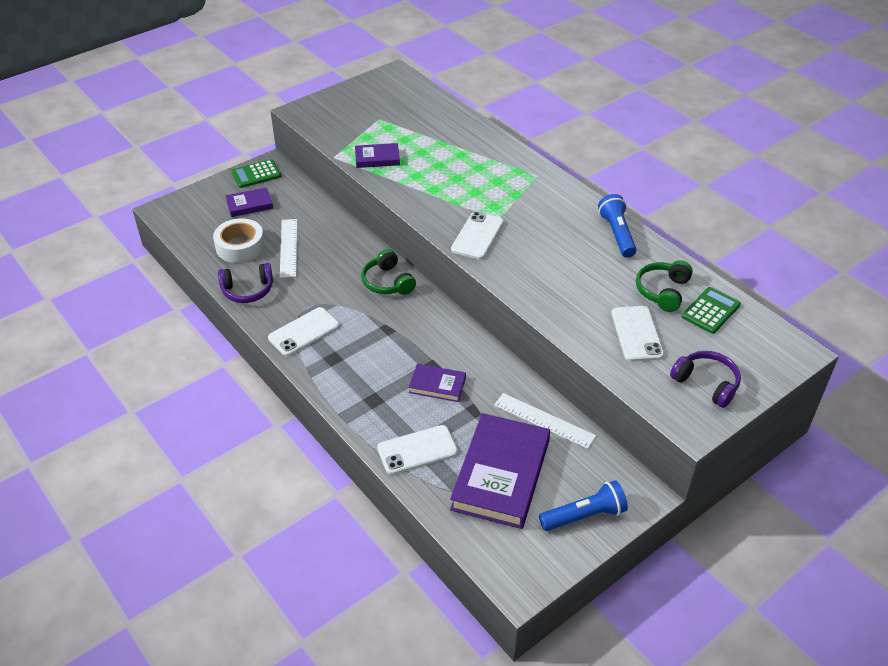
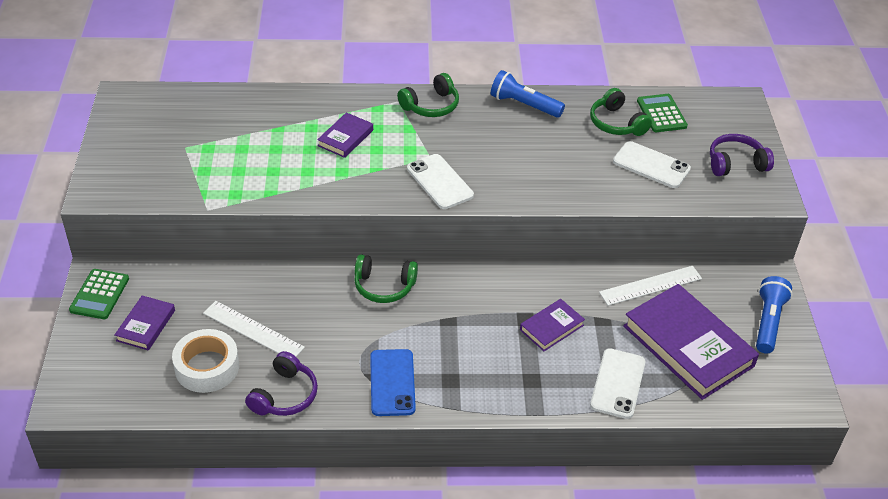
camera: 55 degrees left, 0 degrees up
(304, 332) = (392, 383): white phone -> blue phone
(377, 158) = (248, 182): purple book -> purple book (345, 138)
(554, 192) = (431, 106): none -> green headphones

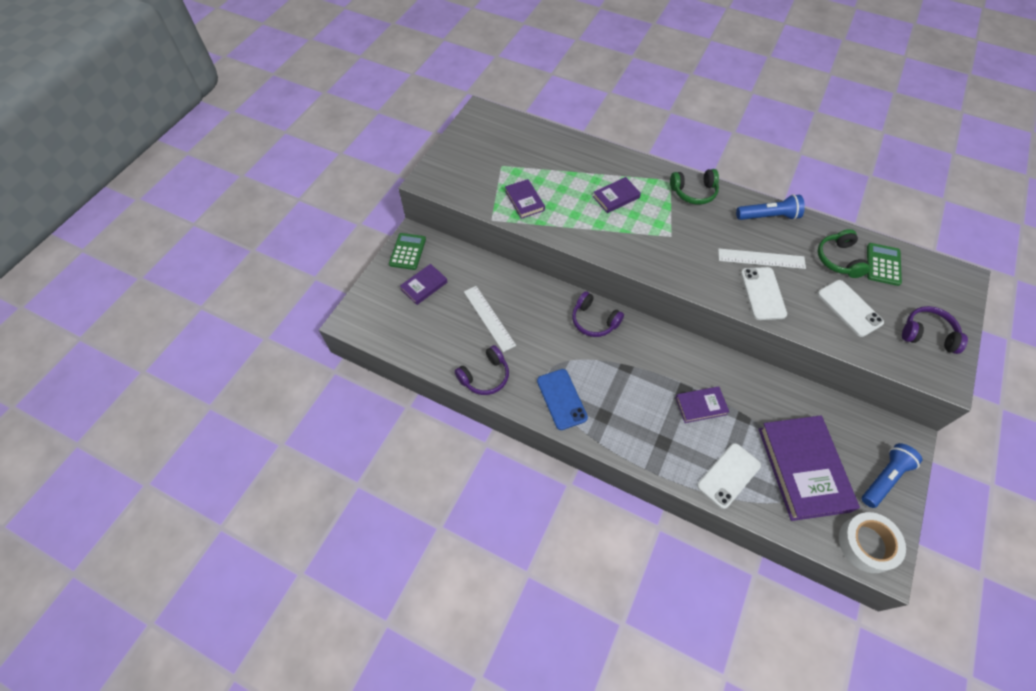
camera: 30 degrees right, 15 degrees up
(99, 294) = (407, 251): green calculator -> green calculator turned 150 degrees clockwise
(207, 367) = (446, 333): white tape -> white tape (866, 544)
(237, 176) = (524, 201): none -> purple book
(384, 286) = (594, 321): green headphones -> purple headphones
(392, 383) = (561, 399): blue phone -> blue phone turned 45 degrees counterclockwise
(440, 182) = (667, 259): white phone -> white phone (763, 293)
(524, 105) = (768, 216): blue flashlight -> blue flashlight turned 120 degrees clockwise
(650, 285) = (799, 404): white ruler -> white ruler (761, 258)

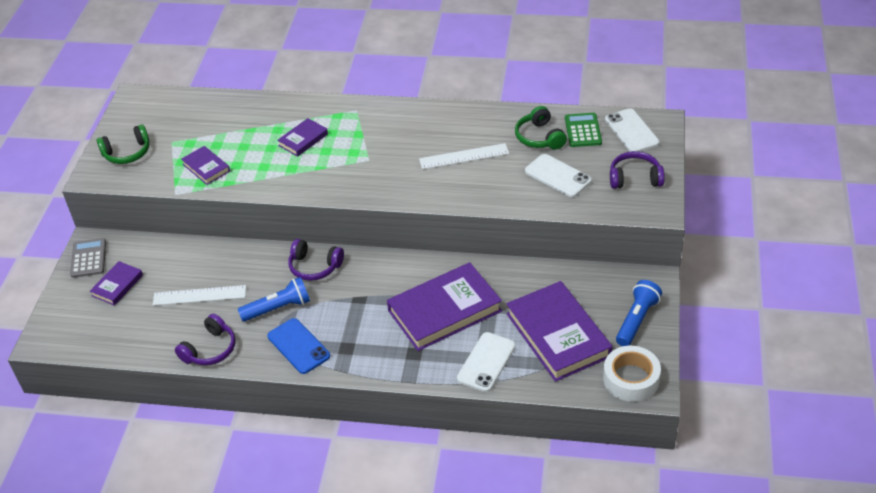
camera: 15 degrees left, 15 degrees down
(407, 251) = (88, 258): green calculator -> grey calculator
(489, 318) = (199, 295): white ruler -> white ruler turned 45 degrees counterclockwise
(694, 192) = (383, 115): green headphones -> green headphones (127, 153)
(701, 406) = (444, 311): purple book -> purple book, size x2.04
(763, 293) = (472, 186): white phone -> white phone (631, 131)
(768, 216) = (463, 117): blue flashlight -> blue flashlight (278, 308)

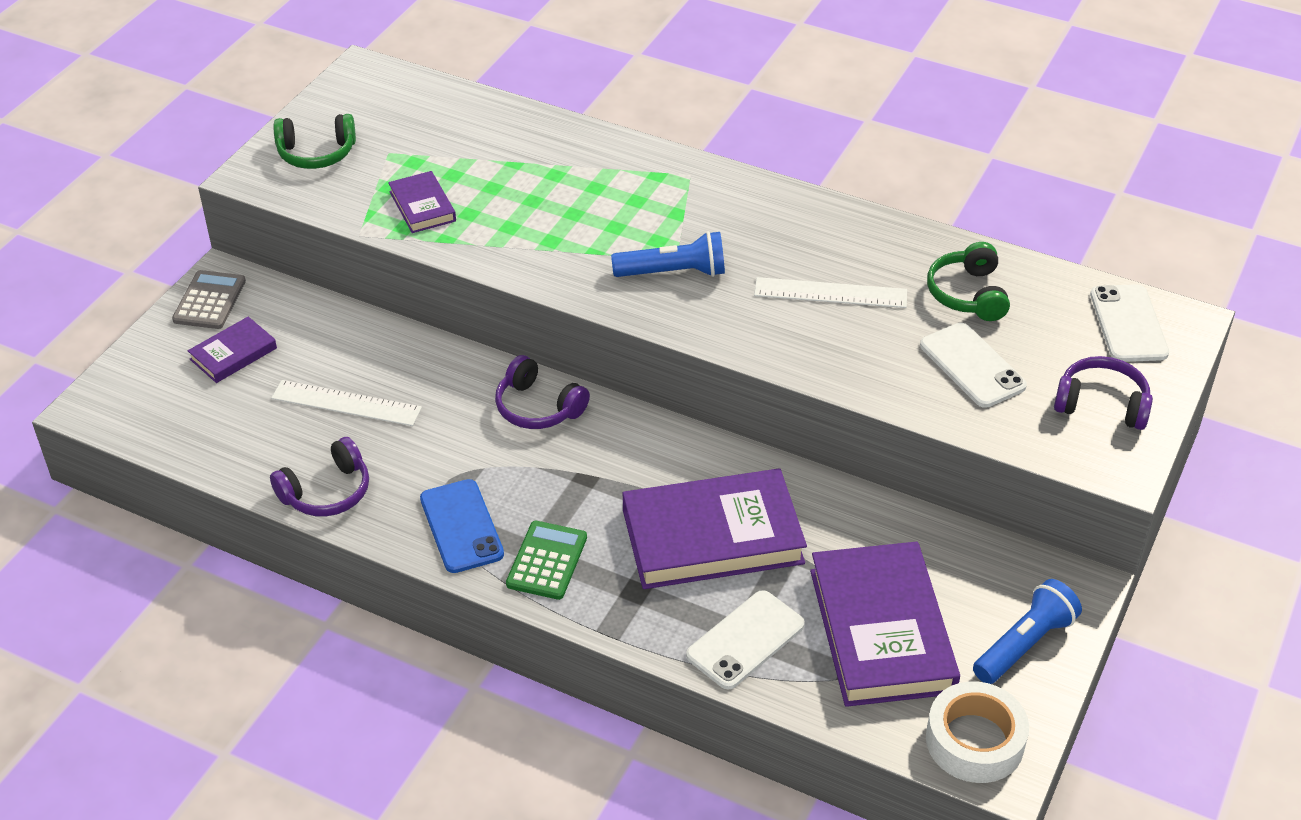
camera: 15 degrees right, 0 degrees up
(278, 308) = (455, 457): blue flashlight -> blue flashlight (673, 273)
(303, 140) = (587, 201): purple book -> none
(583, 130) = (1045, 301): green calculator -> green calculator (547, 561)

